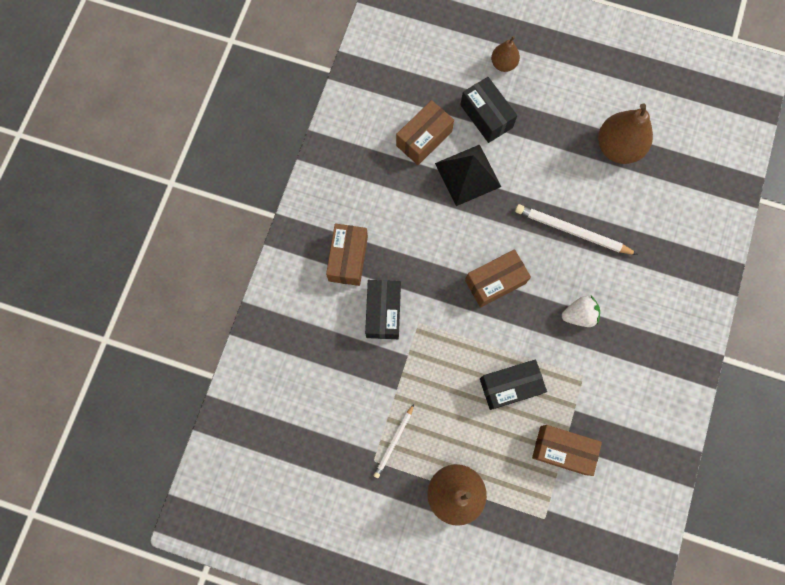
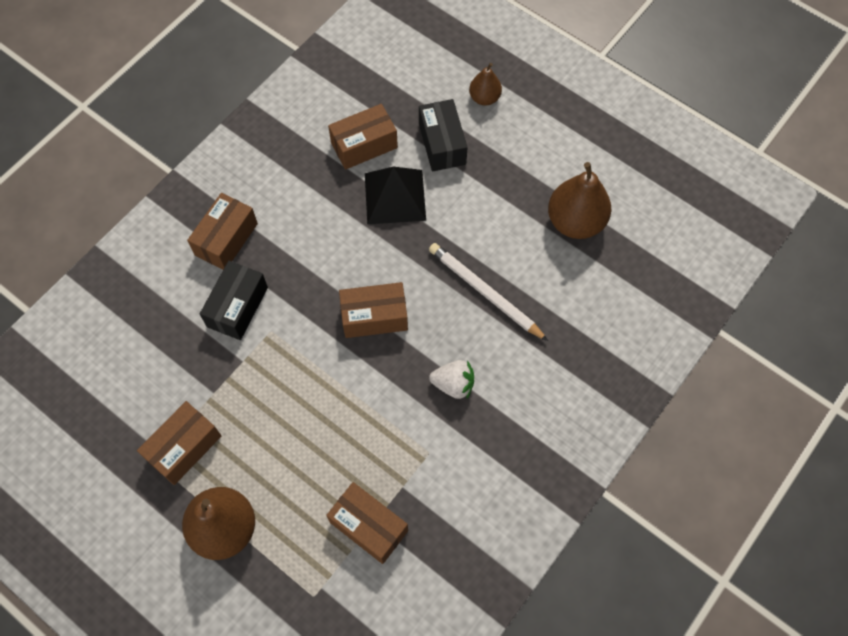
camera: 20 degrees right, 10 degrees down
(394, 441) = (184, 447): white pencil -> brown box
(510, 386) = (340, 434): black box -> none

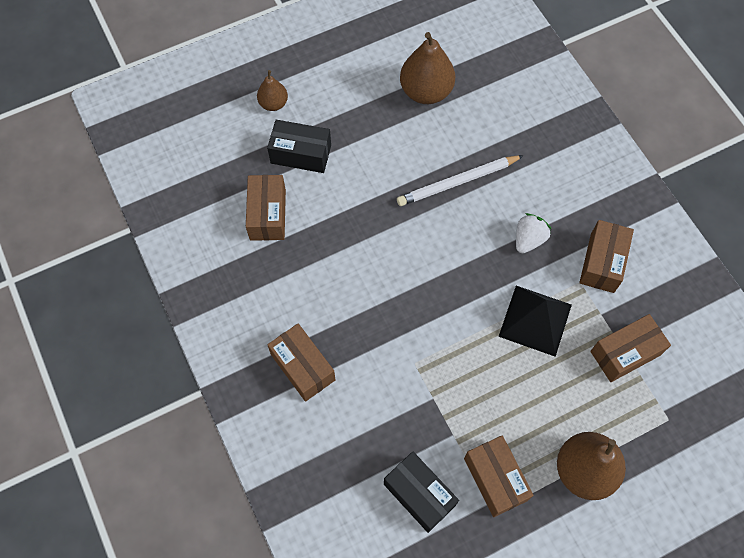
camera: 65 degrees left, 0 degrees up
(237, 307) = (377, 383): black box -> black box (419, 494)
(374, 316) = (440, 274): brown box -> brown box (602, 262)
(395, 196) = (333, 211): black pyramid -> black pyramid (535, 320)

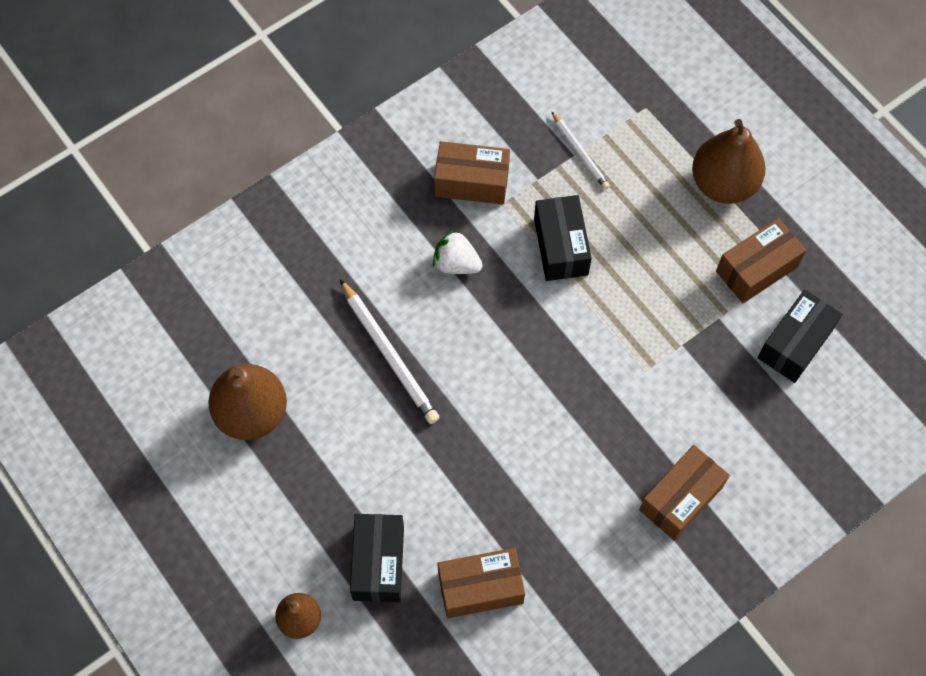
camera: 100 degrees left, 0 degrees up
(535, 320) = (560, 246): black pyramid -> black box
(625, 353) = (580, 152): brown box -> white pencil

